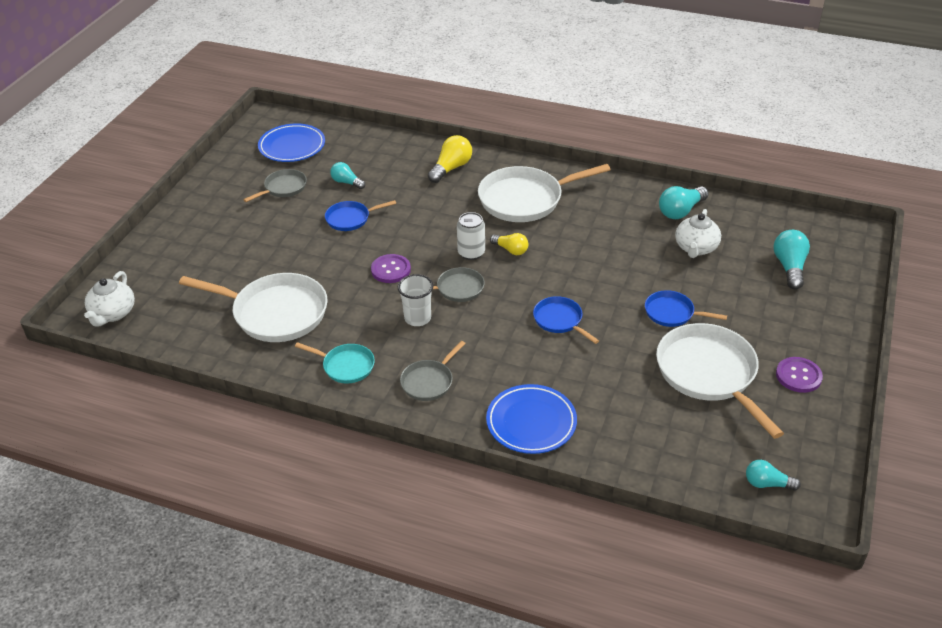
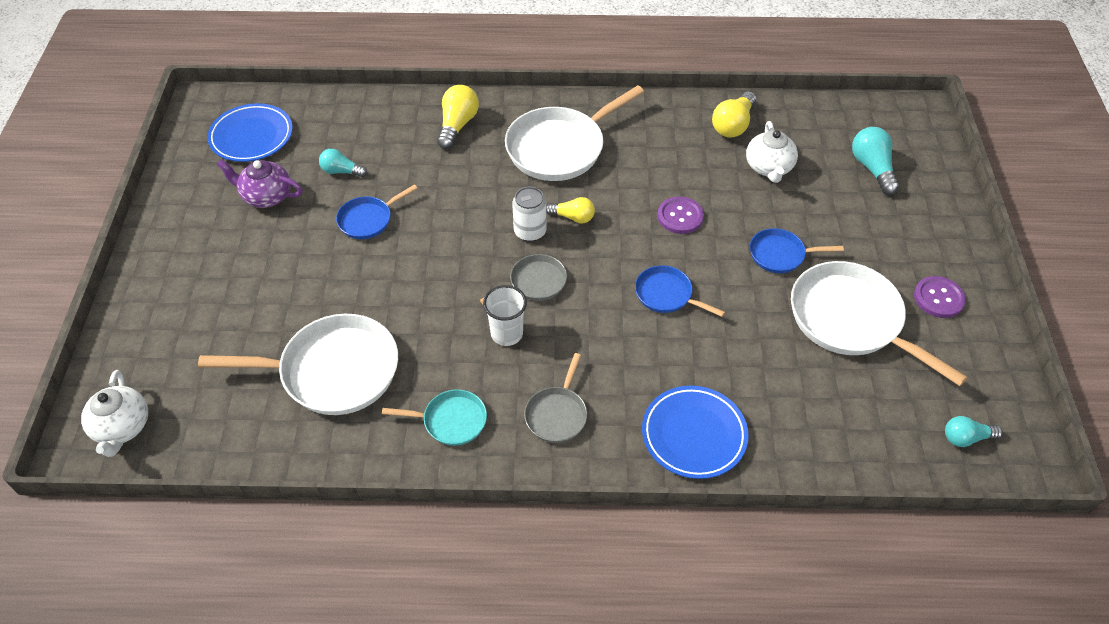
camera: 20 degrees left, 10 degrees up
(283, 188) = (266, 196): grey pan -> purple teapot
(391, 270) = (447, 277): purple button -> purple button (680, 216)
(680, 211) = (733, 125): turquoise light bulb -> yellow light bulb

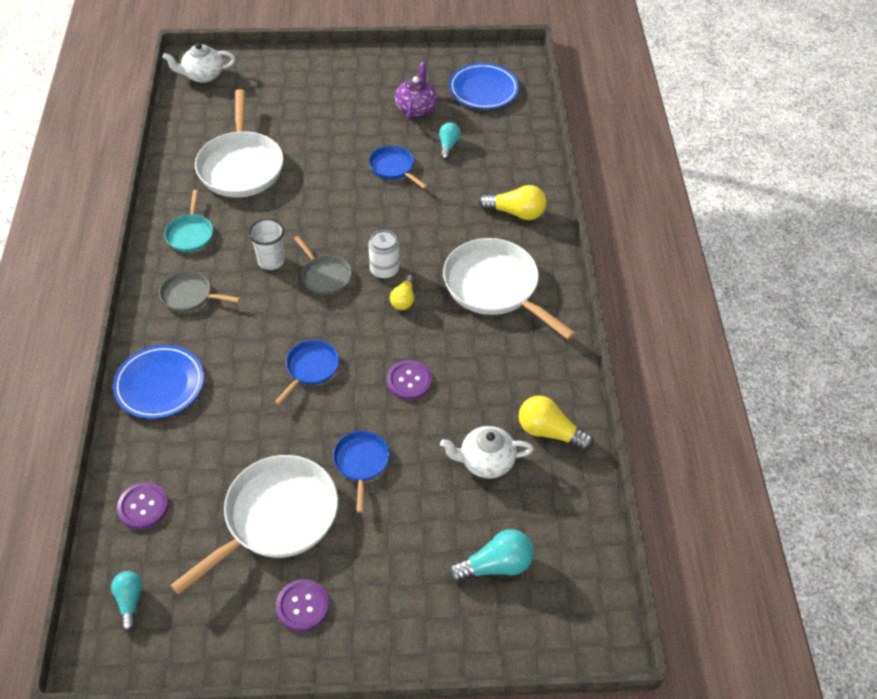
camera: 85 degrees right, 0 degrees up
(856, 436) = (143, 506): none -> purple button

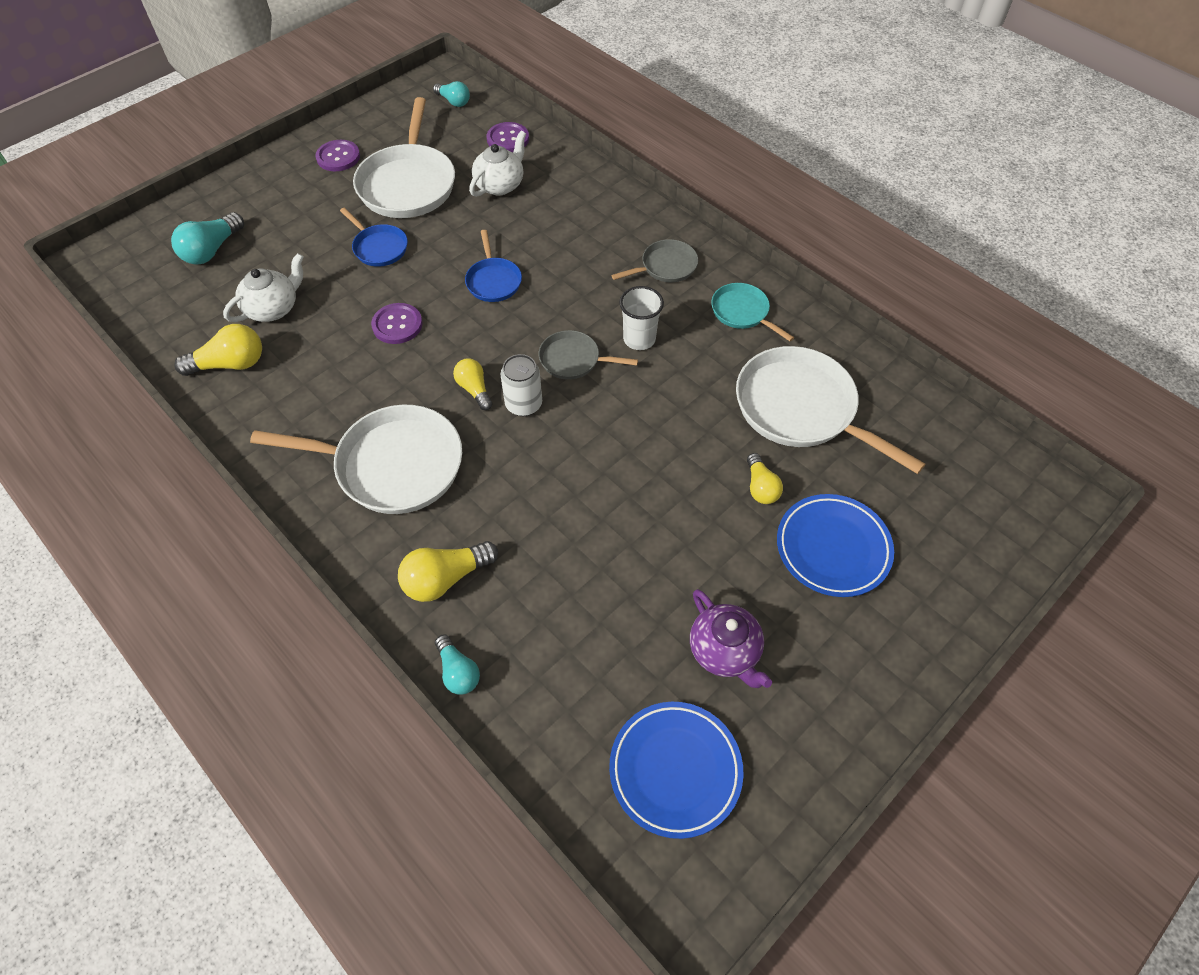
camera: 140 degrees right, 5 degrees up
(160, 385) = (596, 200): blue plate -> blue plate (833, 548)
(203, 75) = (1013, 488): white teapot -> white teapot (500, 185)
(314, 149) = (760, 487): none -> yellow light bulb
(393, 168) = (647, 532): blue pan -> none
(448, 146) = (619, 618): turquoise light bulb -> turquoise light bulb (458, 671)

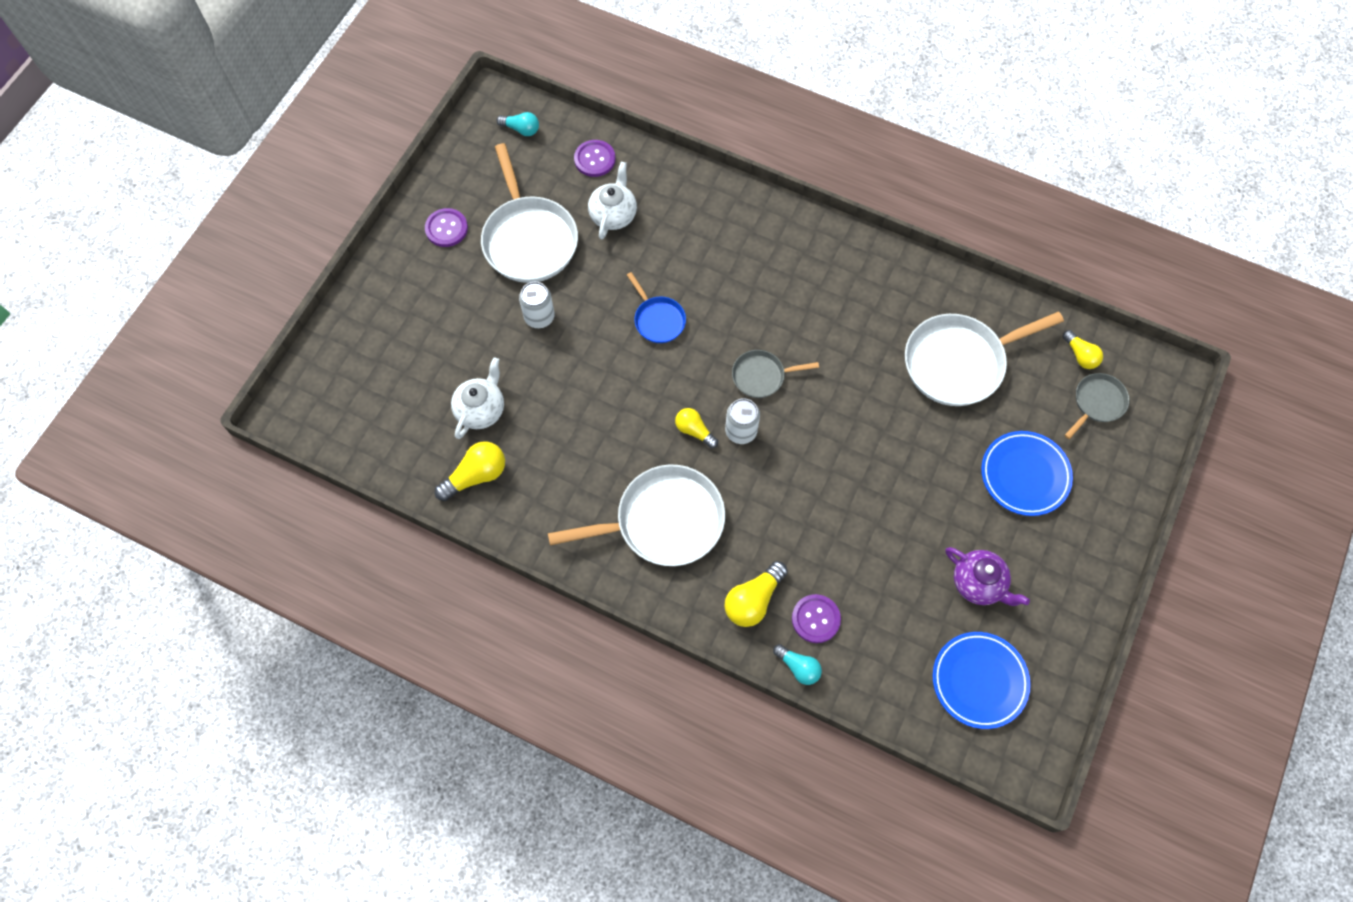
camera: 20 degrees left, 10 degrees up
(212, 250) = (389, 368): turquoise light bulb -> none
(379, 247) = (539, 317): blue pan -> white can
(397, 325) = (598, 390): purple button -> purple button (815, 619)
(639, 339) = (806, 338): white cup -> none
(665, 266) = (797, 258): grey pan -> grey pan (1097, 403)
(742, 312) = (879, 284): turquoise pan -> none
(760, 487) = (954, 442): yellow light bulb -> yellow light bulb (1080, 355)
(801, 409) = (959, 362): white pan -> white pan turned 45 degrees counterclockwise

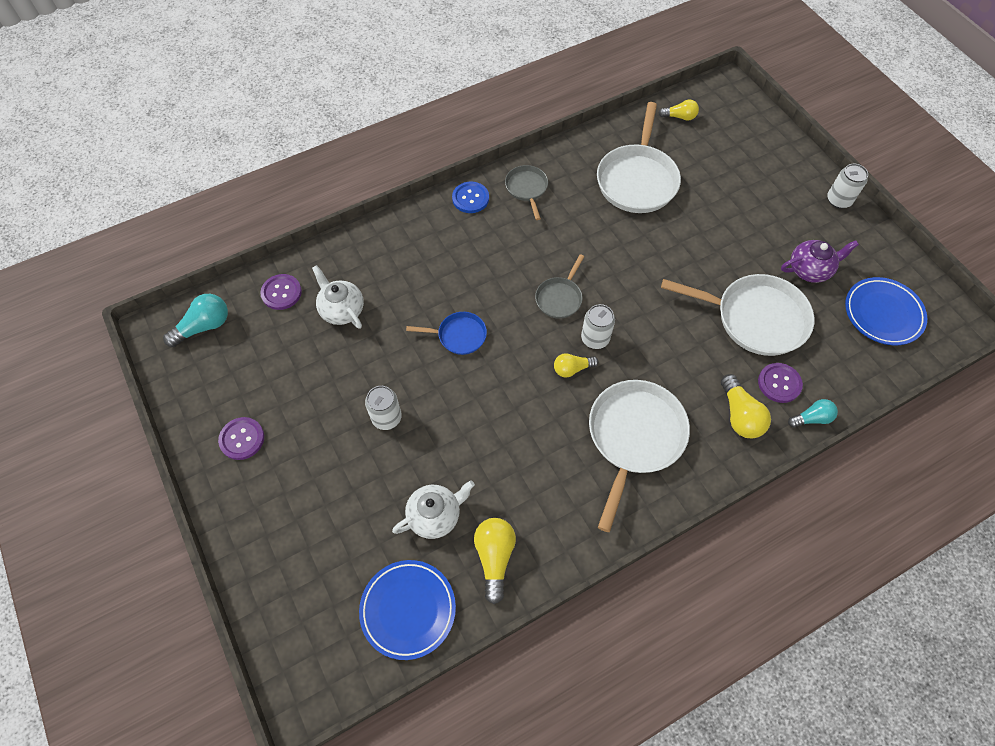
camera: 55 degrees left, 5 degrees down
(481, 409) = (435, 515): white teapot -> white teapot turned 90 degrees clockwise
(521, 129) = (204, 326): turquoise light bulb -> turquoise light bulb, size x1.53
(529, 239) = (309, 382): white pan -> white pan (755, 318)
(812, 234) = (470, 198): none -> blue button
(1024, 475) = (746, 196): blue plate -> blue plate (408, 609)
(1097, 403) = (719, 129): grey pan -> grey pan (527, 189)
(1099, 569) = (838, 200): none -> white can

